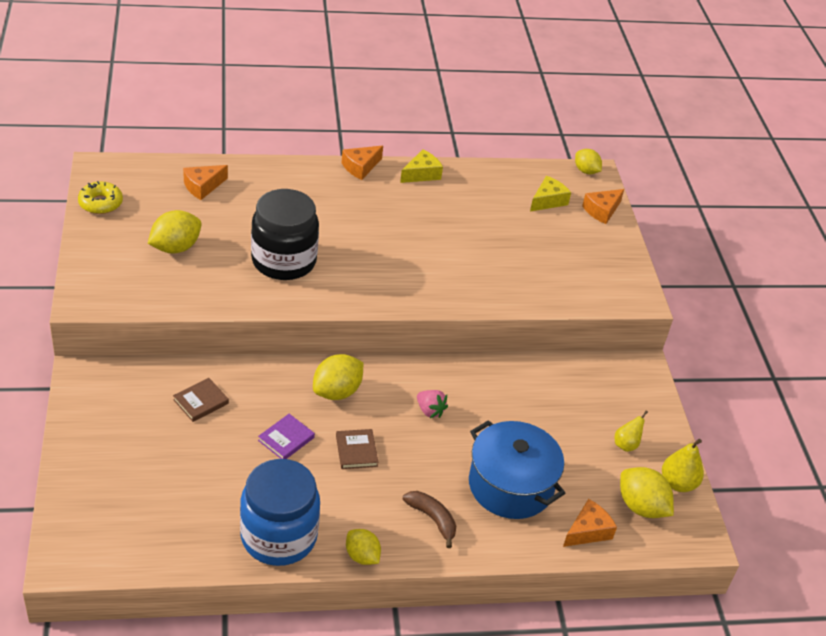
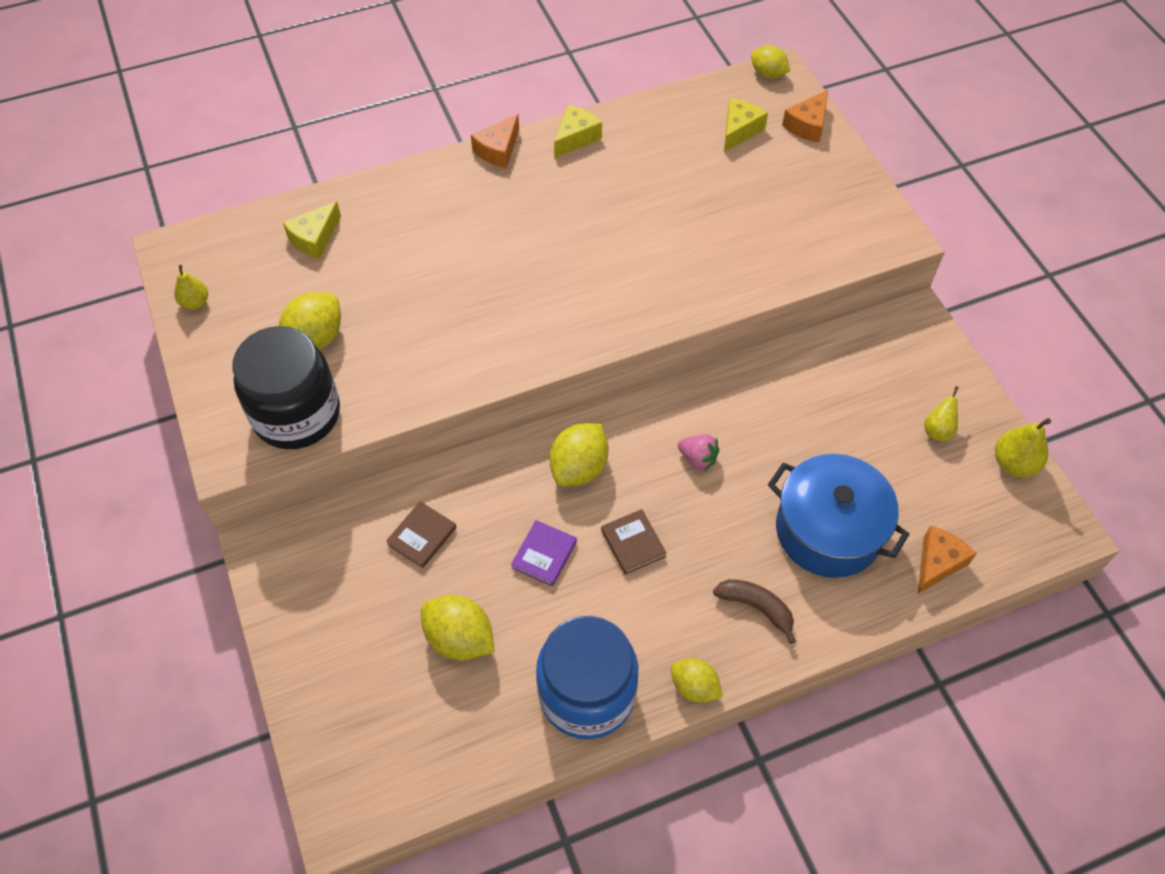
camera: 10 degrees left, 15 degrees up
(100, 203) = (195, 303): yellow donut -> yellow pear
(202, 186) = (314, 238): orange cheese -> yellow cheese
(284, 261) = (457, 316): black jar -> black jar (297, 414)
(641, 507) = (985, 509): yellow lemon -> yellow lemon (460, 639)

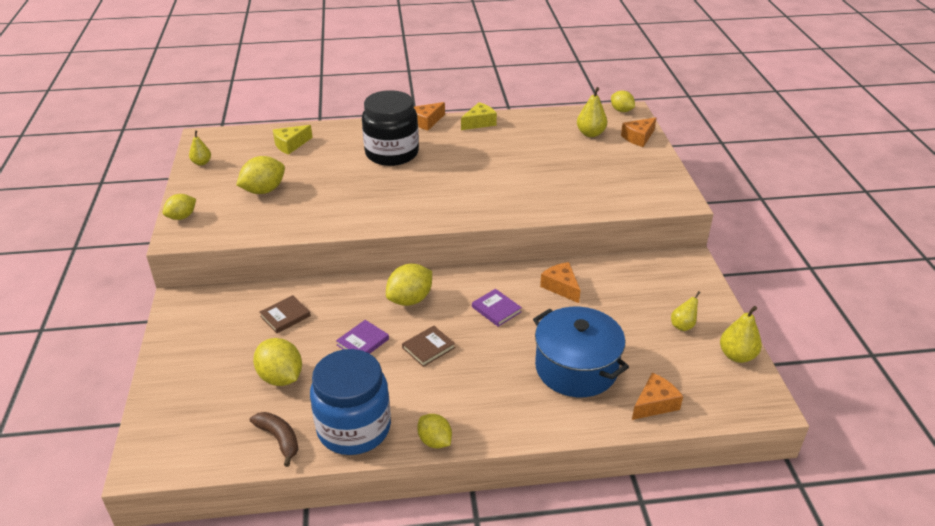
camera: 15 degrees right, 20 degrees down
(217, 417) = (182, 217): none -> yellow lemon
(297, 414) = (231, 224): black jar -> black jar (392, 153)
(633, 543) = (428, 348): brown book -> brown book turned 60 degrees clockwise
(698, 458) = (496, 309): pink strawberry -> purple book
(739, 130) = (590, 134): yellow cheese -> yellow pear
(756, 607) = (502, 403): brown banana -> brown banana (279, 439)
(768, 401) = (561, 287): none -> orange cheese

